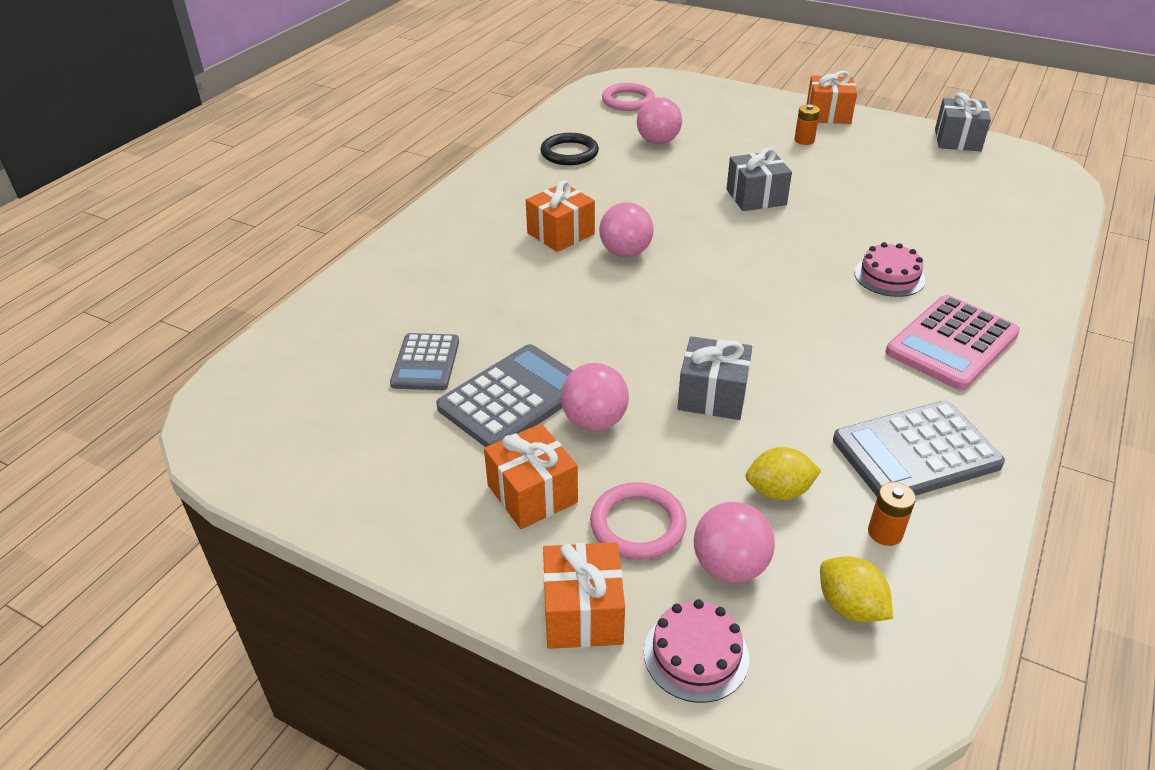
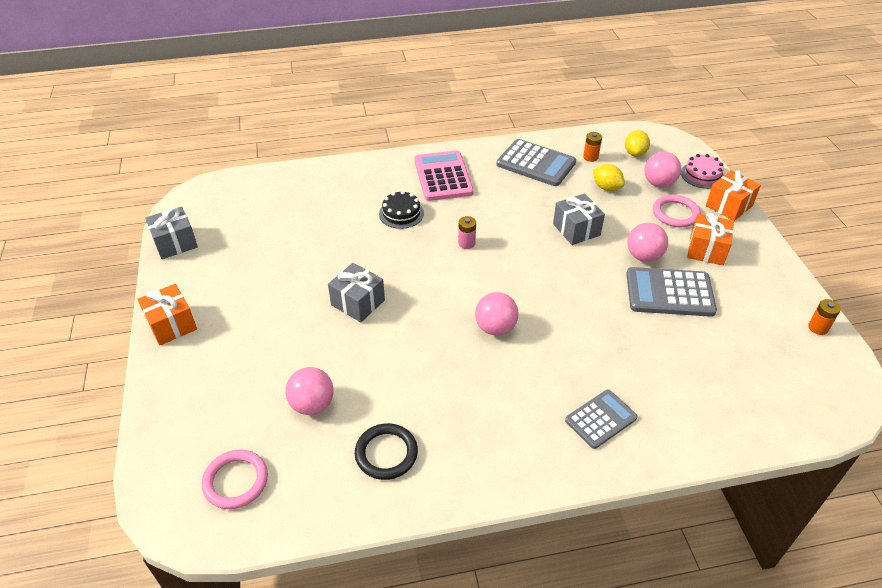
camera: 130 degrees left, 5 degrees up
(426, 363) = (696, 345): grey calculator -> grey calculator (600, 419)
(560, 233) = (510, 375): orange gift -> none
(780, 296) = (466, 243): none -> pink battery
(804, 140) = (237, 318): orange battery -> orange battery (818, 328)
(889, 276) = (401, 213): pink cake -> black cake
(952, 343) = (443, 176): pink calculator -> pink calculator turned 105 degrees counterclockwise

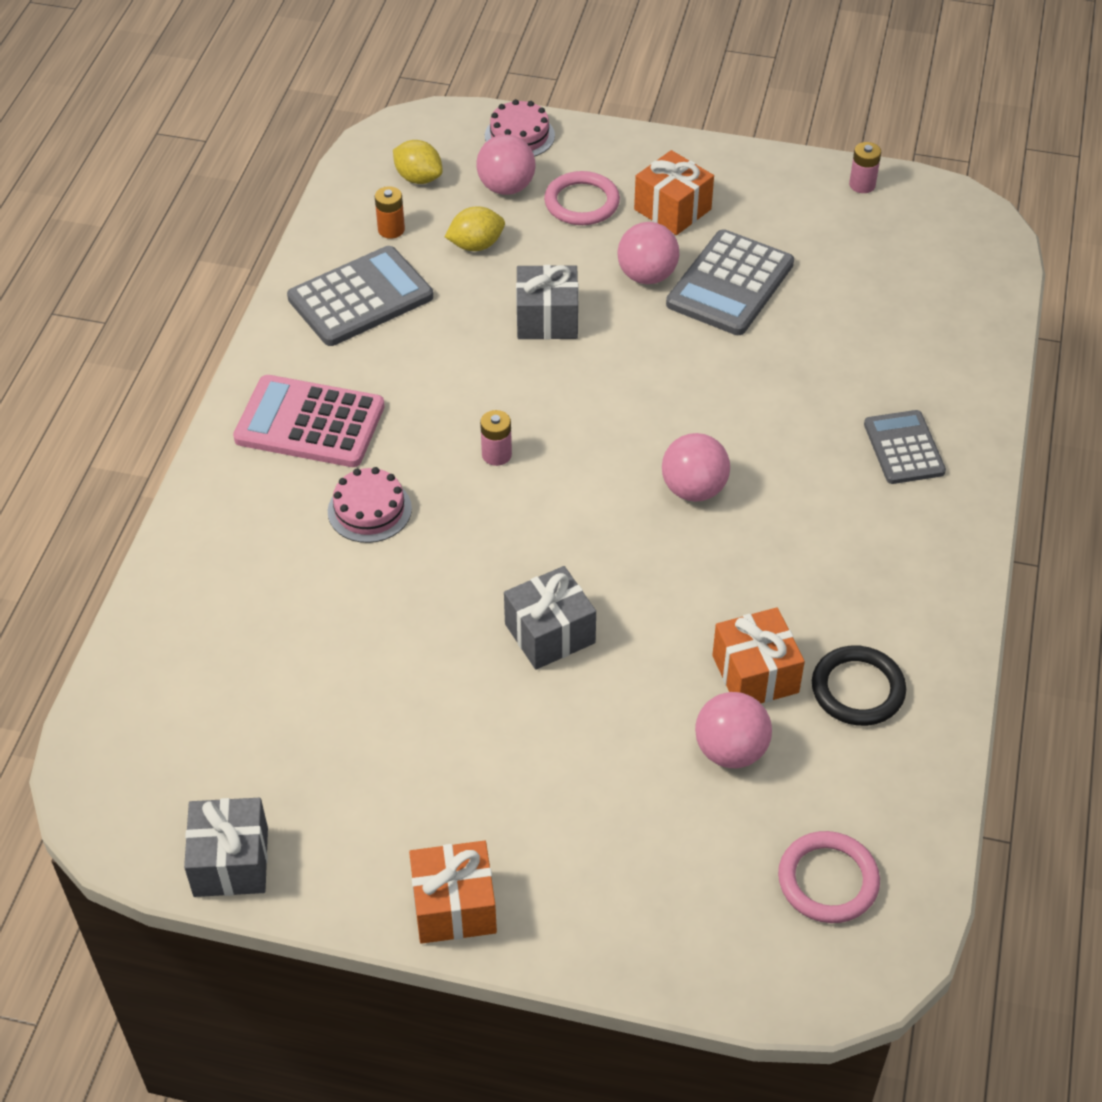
camera: 65 degrees left, 5 degrees up
(401, 213) = (369, 510): black cake -> pink cake
(729, 206) = (601, 144): orange gift -> orange gift (755, 674)
(818, 328) = (862, 185): orange battery -> pink battery

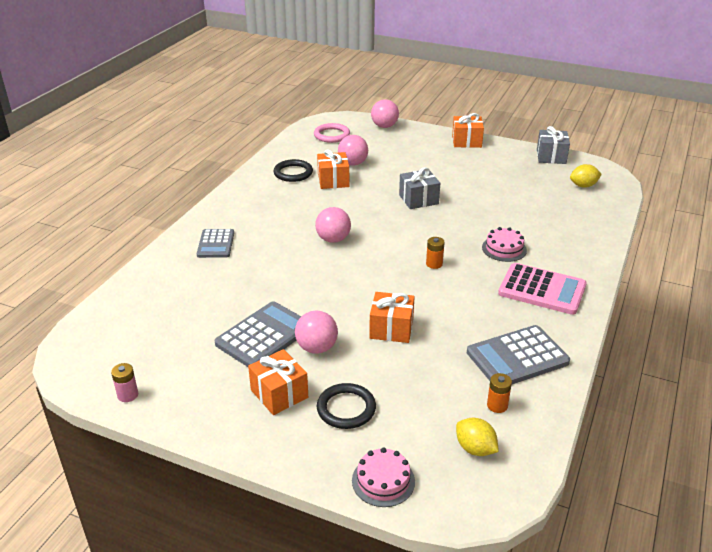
camera: 170 degrees left, 15 degrees down
(476, 245) = (433, 385): yellow lemon -> yellow lemon (583, 186)
(496, 455) = (434, 264): pink battery -> orange battery
(506, 187) = (403, 430): pink ball -> pink ball (384, 126)
(547, 319) = (391, 329): grey gift -> orange gift
(582, 202) = (346, 408): pink ring -> black ring

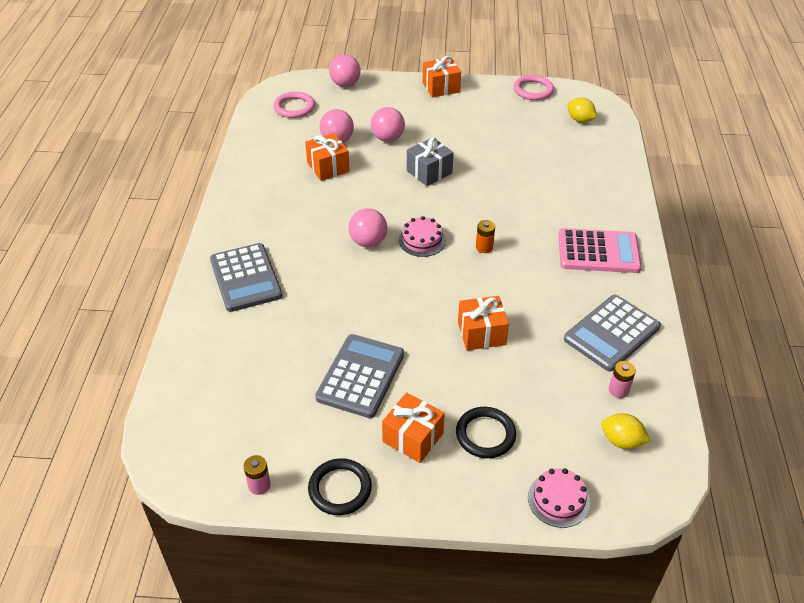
camera: 20 degrees left, 10 degrees up
(216, 244) = (246, 278): grey calculator -> grey calculator, size x1.55
(293, 173) = (279, 166): black ring -> black ring (340, 489)
(317, 348) = (421, 375): pink ball -> pink ball (388, 138)
(497, 405) = (618, 390): orange battery -> pink battery
(504, 249) = (541, 213): pink cake -> pink cake (422, 240)
(551, 156) = (533, 90): grey gift -> pink ring
(583, 186) = (580, 120): yellow lemon -> yellow lemon turned 75 degrees clockwise

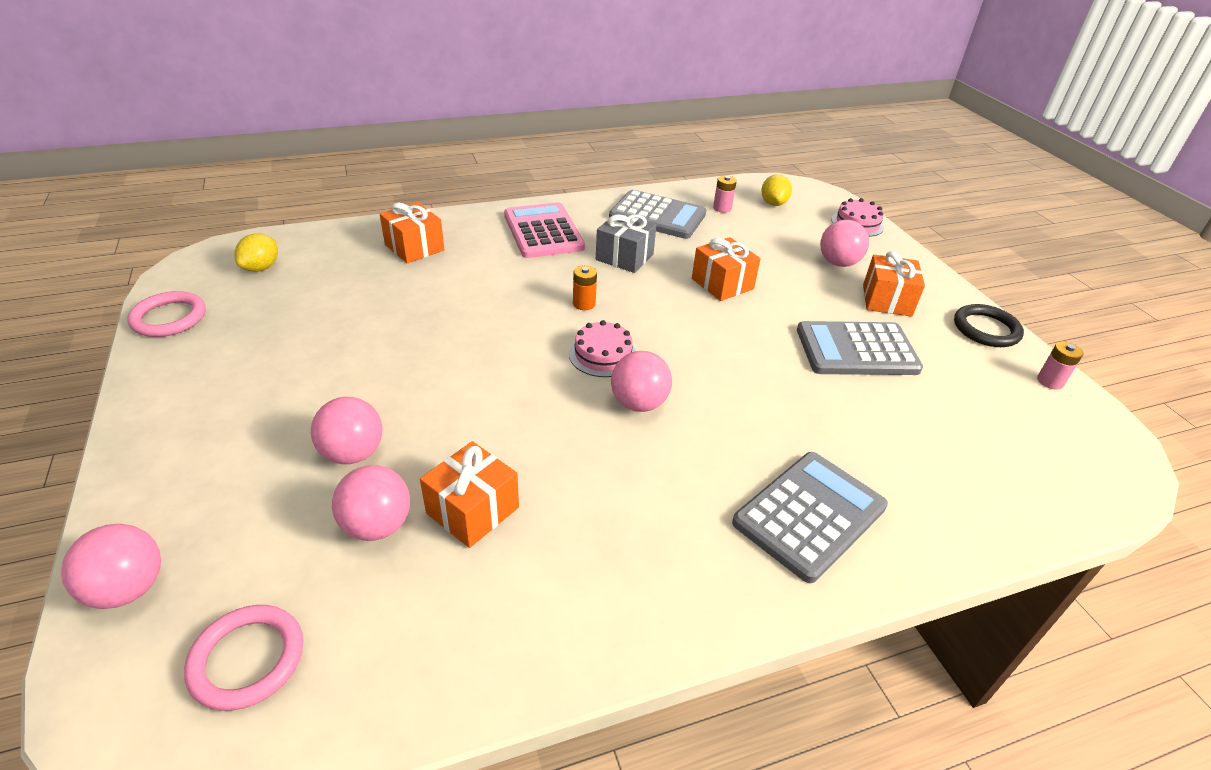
camera: 115 degrees left, 5 degrees down
(429, 172) = (440, 381): grey gift -> grey gift (624, 257)
(441, 87) = (153, 425): orange gift -> orange gift (414, 247)
(485, 434) = (838, 263): black ring -> pink ball

